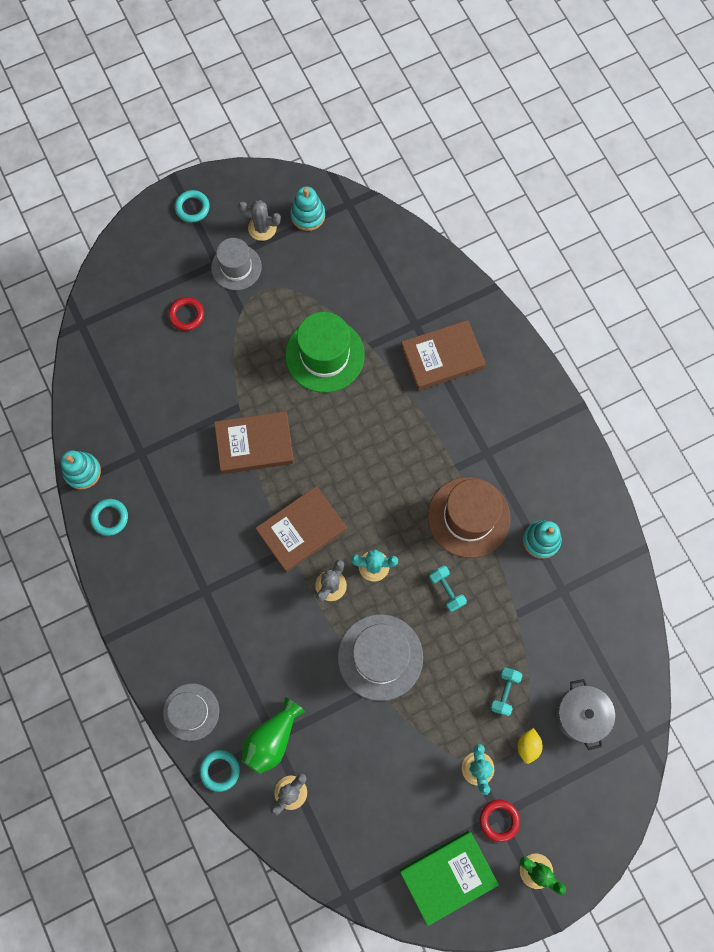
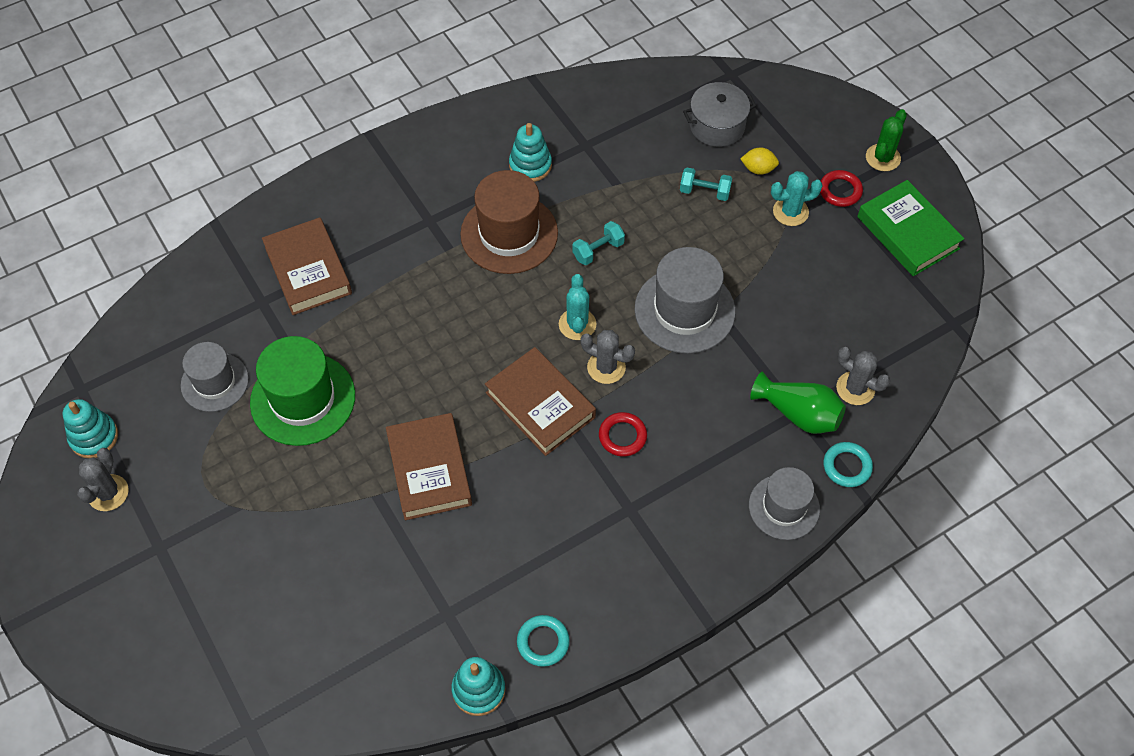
camera: 95 degrees left, 15 degrees down
(186, 315) = (239, 578): red ring -> red ring (622, 436)
(192, 208) = (66, 590): turquoise ring -> none
(236, 267) = (167, 520): grey hat -> grey hat (215, 382)

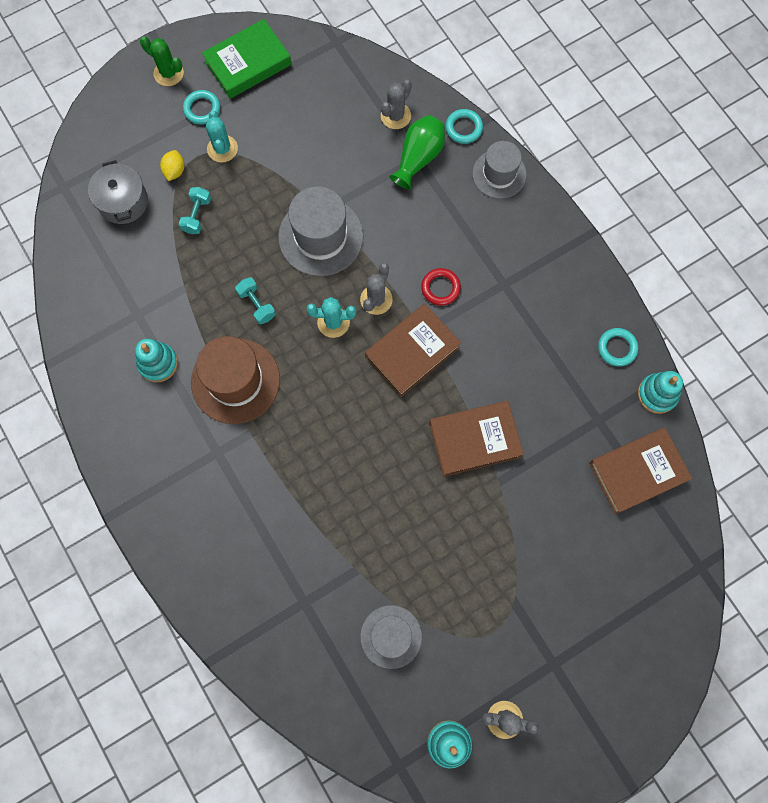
camera: 90 degrees left, 15 degrees up
(303, 399) = (408, 553): green hat -> none
(308, 270) = (270, 562): brown book -> brown book (637, 472)
(840, 191) = (202, 109): red ring -> turquoise ring

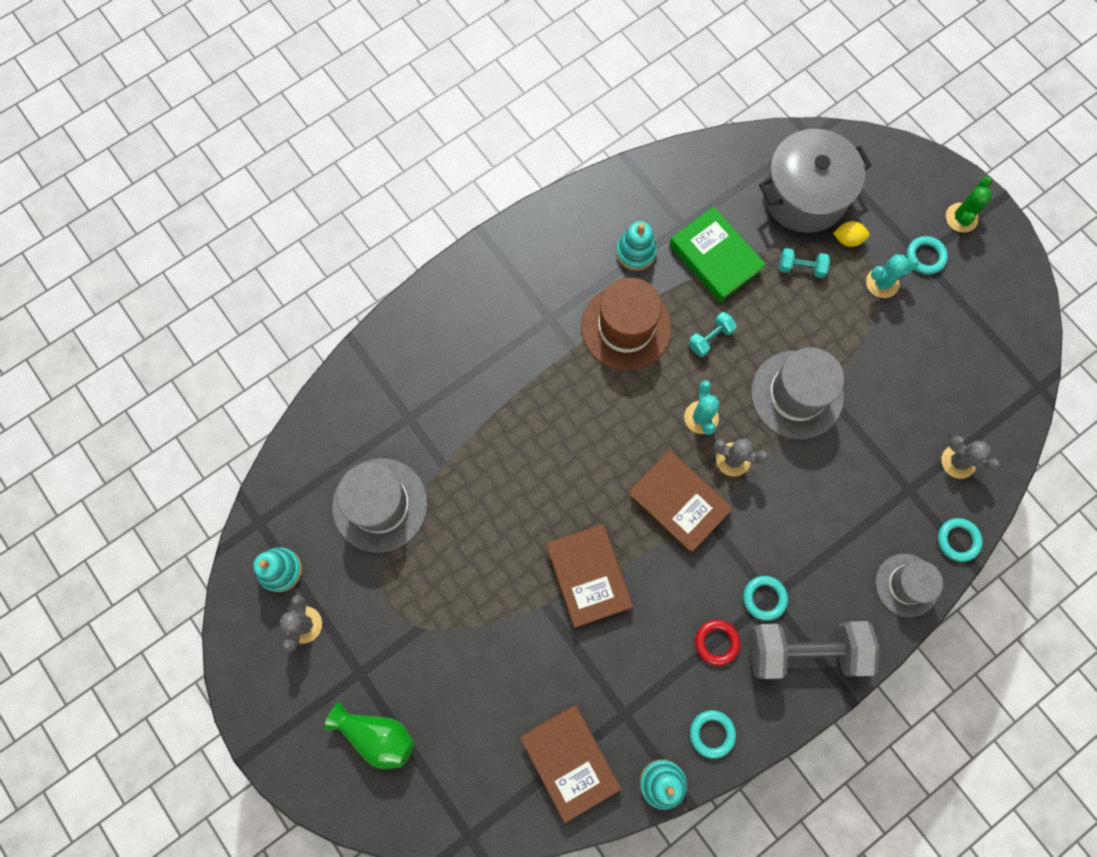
camera: 85 degrees right, 0 degrees up
(123, 201) = (804, 195): grey pot -> grey pot, size x1.63
(248, 63) = (991, 296): green book -> green book (715, 258)
(391, 636) = (380, 505): grey hat -> grey hat, size x1.54
(418, 158) = (910, 491): green vase -> green vase (377, 735)
(440, 288) = (756, 527): red ring -> red ring (716, 642)
(503, 289) = (764, 598): none -> turquoise ring
(550, 263) = (804, 650): none -> grey dumbbell

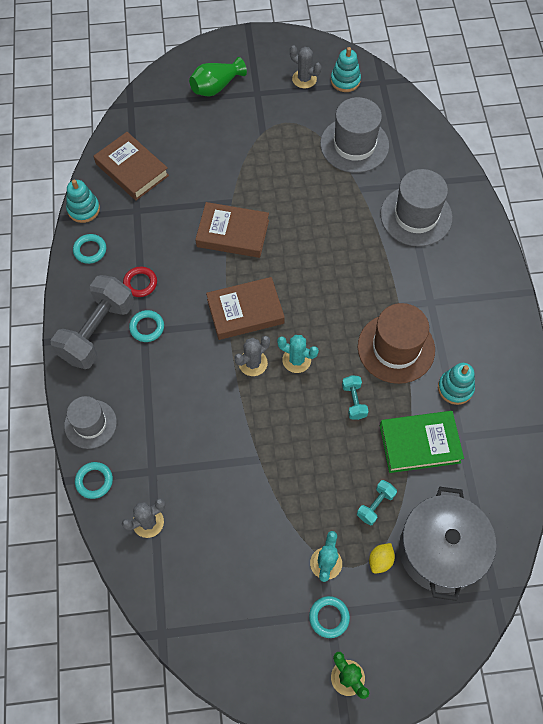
camera: 120 degrees right, 10 degrees down
(570, 761) = (132, 170): brown book -> brown book turned 45 degrees clockwise
(796, 394) = (273, 436): grey hat -> grey hat (416, 216)

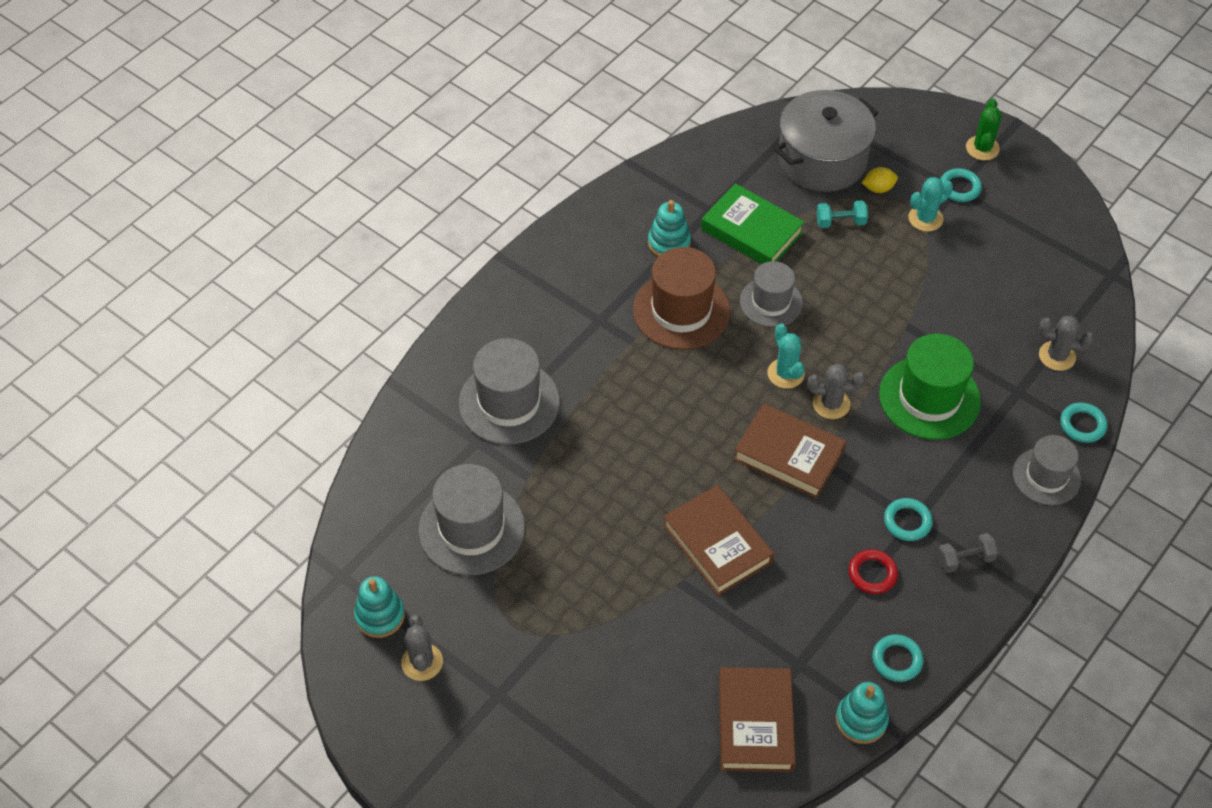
camera: 135 degrees left, 10 degrees down
(97, 332) = (965, 560): grey dumbbell -> grey dumbbell, size x0.44
(201, 418) = (929, 398): none -> green hat
(216, 87) = (537, 750): green vase -> none
(354, 401) = (771, 302): turquoise dumbbell -> grey hat

